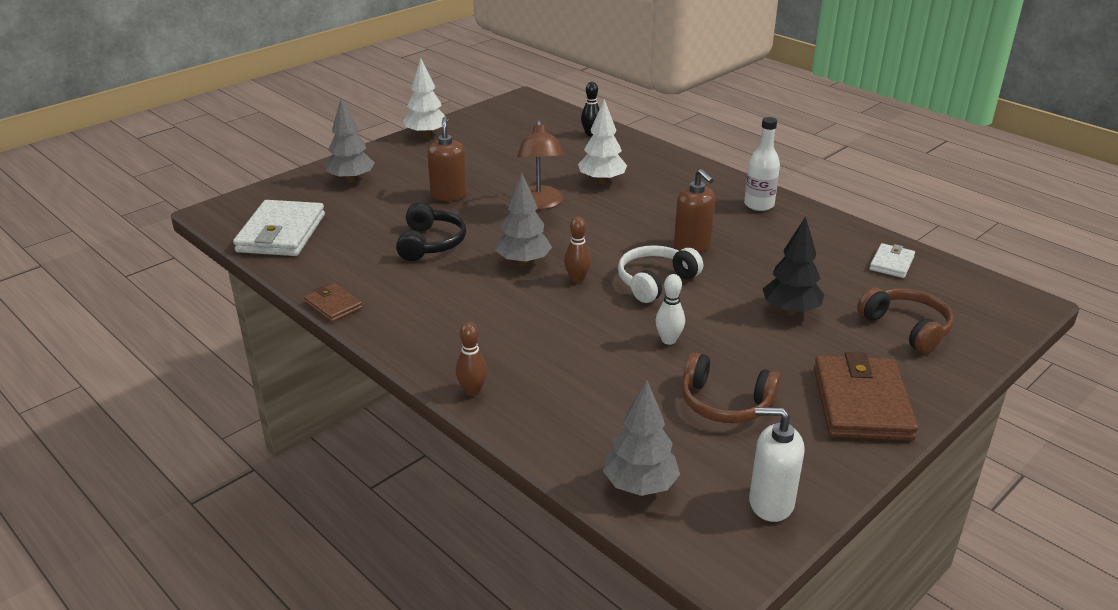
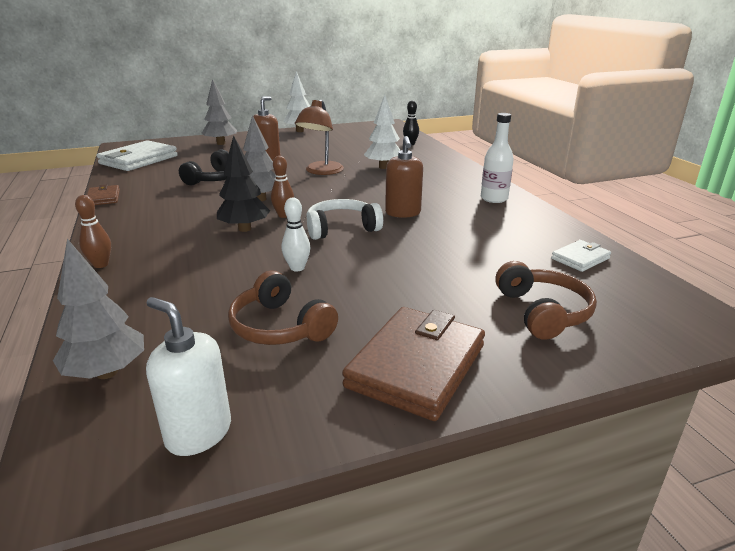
camera: 25 degrees right, 5 degrees down
(790, 311) = (435, 272): black tree -> black tree (244, 229)

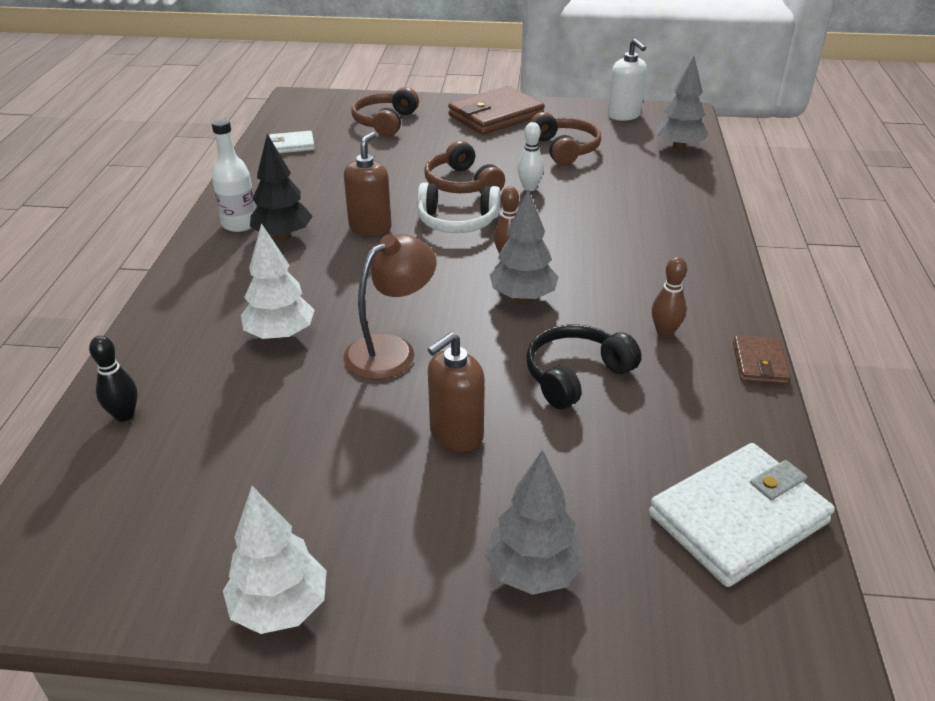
camera: 155 degrees left, 10 degrees up
(101, 264) = (714, 231): brown bowling pin -> brown bowling pin (665, 332)
(244, 229) = (562, 246): black tree -> black tree (283, 236)
(367, 257) = (461, 184): none -> brown headphones

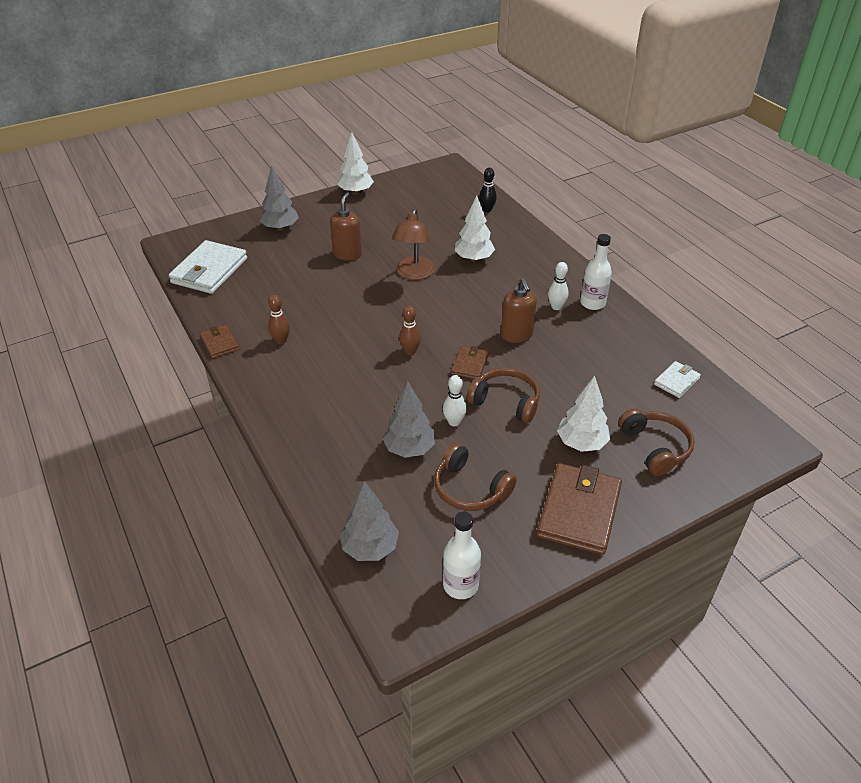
camera: 145 degrees right, 5 degrees up
(283, 236) = (556, 307): black tree -> white bowling pin
(438, 141) = (581, 443): none -> white tree
(457, 222) = (470, 365): white headphones -> brown wallet
(523, 297) = (376, 328): grey tree -> grey tree (409, 449)
(575, 375) = (314, 298): black headphones -> none
(624, 115) = (460, 585): white soap dispenser -> white bottle

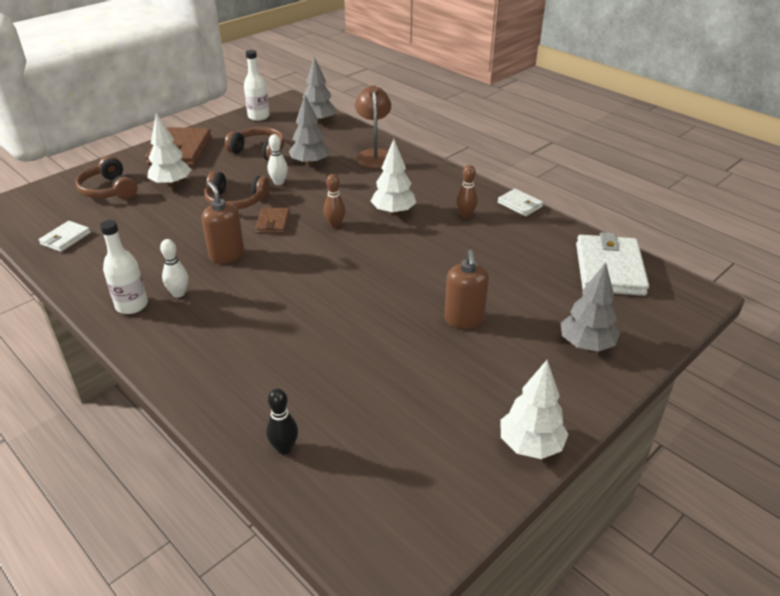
camera: 165 degrees right, 5 degrees down
(220, 343) = (519, 205): brown wallet -> white wallet
(414, 274) = (364, 307): brown lamp -> brown lamp (374, 155)
(474, 259) = (290, 343): white tree -> white tree (393, 212)

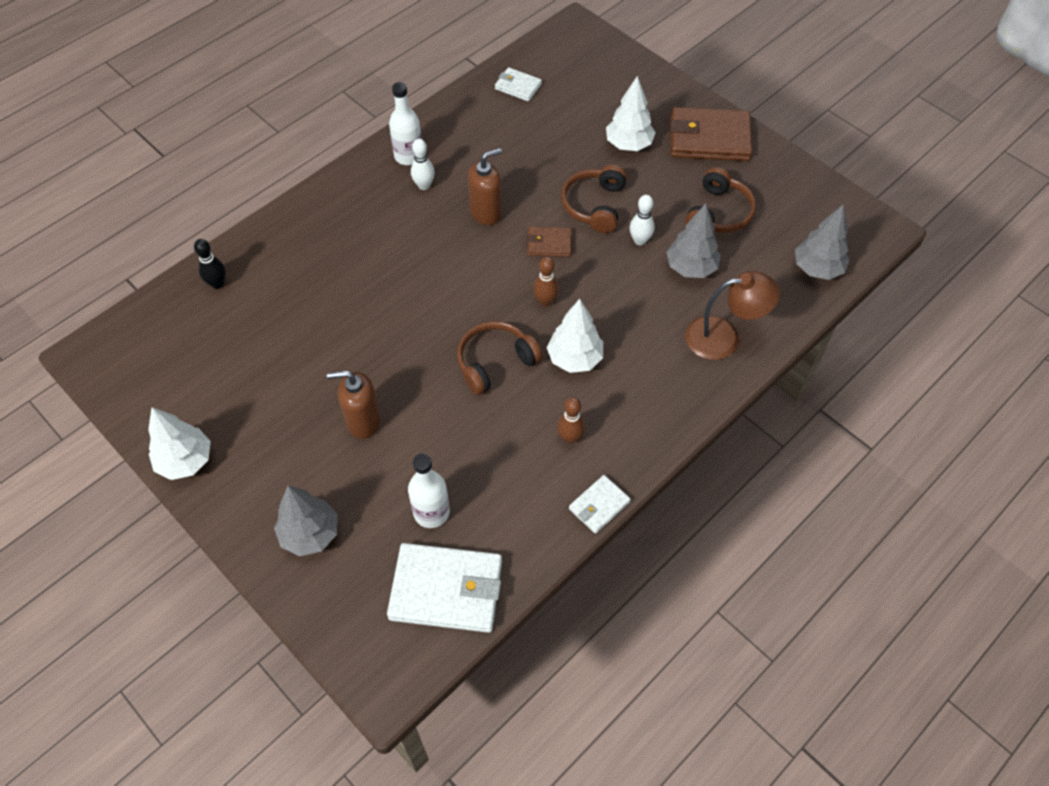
camera: 90 degrees right, 20 degrees up
(109, 190) = (612, 96): brown headphones -> brown headphones (495, 362)
(258, 116) = (820, 201): white bottle -> white bottle (431, 512)

